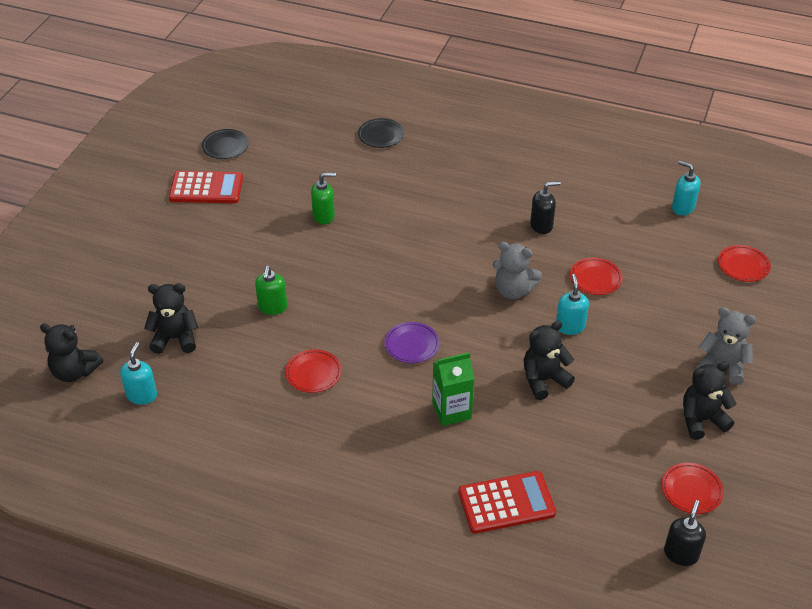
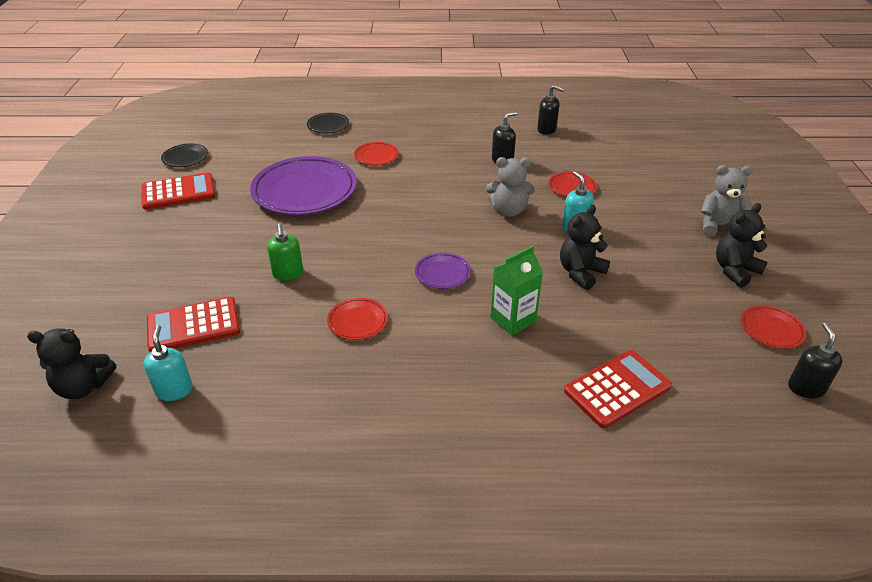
camera: 20 degrees left, 5 degrees down
(175, 338) = (193, 325): black teddy bear -> red calculator
(324, 216) = (305, 191): green soap dispenser -> purple plate
(613, 195) = (547, 130): none -> black soap dispenser
(682, 208) = (605, 127): turquoise soap dispenser -> none
(743, 266) = (679, 155): red plate -> red plate (376, 156)

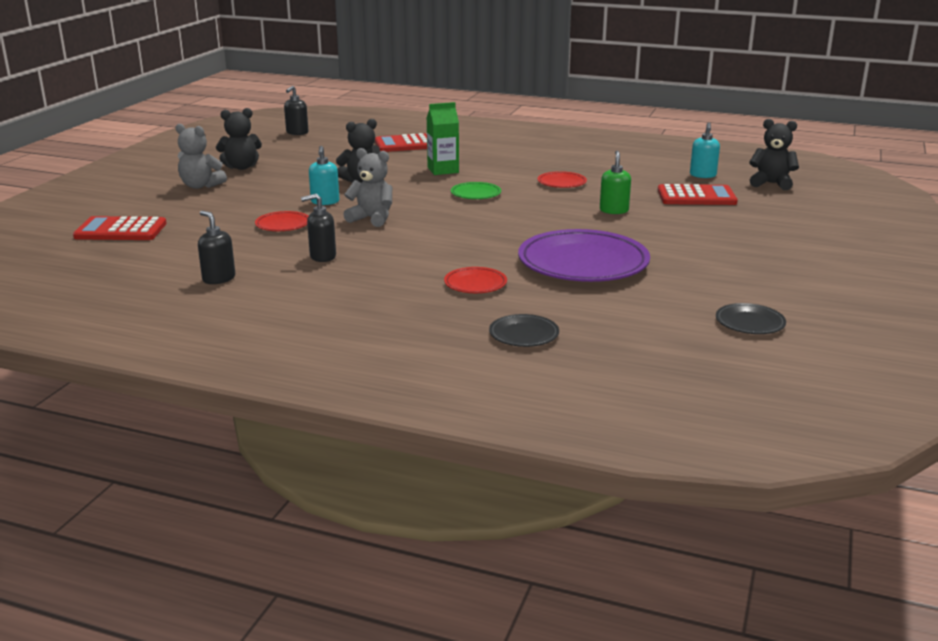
camera: 160 degrees left, 15 degrees down
(178, 192) = (744, 284): red calculator -> red calculator (121, 230)
(442, 273) = (476, 194): purple plate -> green plate
(771, 329) = (273, 147): red plate -> none

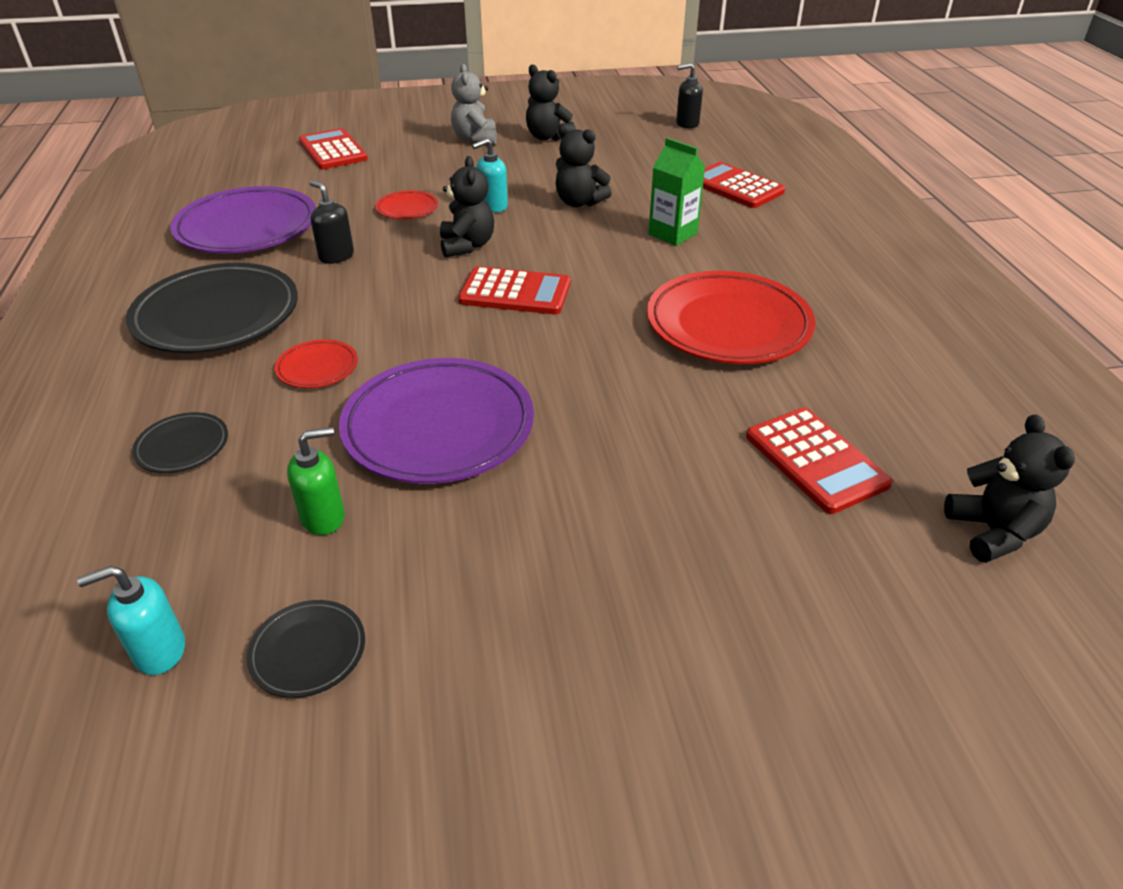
camera: 60 degrees right, 15 degrees up
(218, 279) = (247, 228): black soap dispenser -> purple plate
(355, 306) = (217, 316): none -> black plate
(372, 219) = (467, 246): grey teddy bear -> black teddy bear
(455, 218) = (515, 292): none -> red calculator
(476, 194) = (613, 279): green plate -> none
(561, 183) = (728, 325): red plate -> red plate, size x2.17
(614, 210) = (665, 398): green soap dispenser -> green soap dispenser (323, 517)
(703, 175) = (930, 441): turquoise soap dispenser -> turquoise soap dispenser (159, 651)

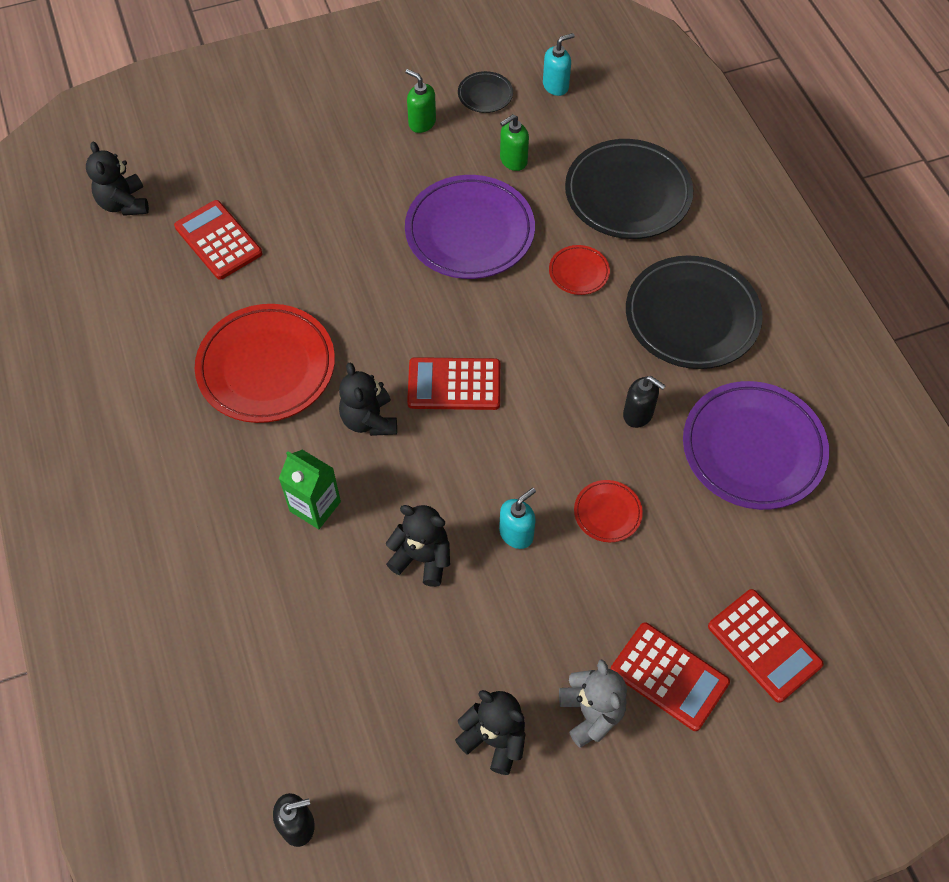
camera: 170 degrees right, 20 degrees up
(182, 447) = (627, 194): black plate -> black plate, size x2.17
(454, 608) = (422, 123): none -> green soap dispenser
(467, 246) = (520, 451): black teddy bear -> black teddy bear (369, 420)
(735, 186) = (240, 627): red calculator -> red calculator (669, 676)

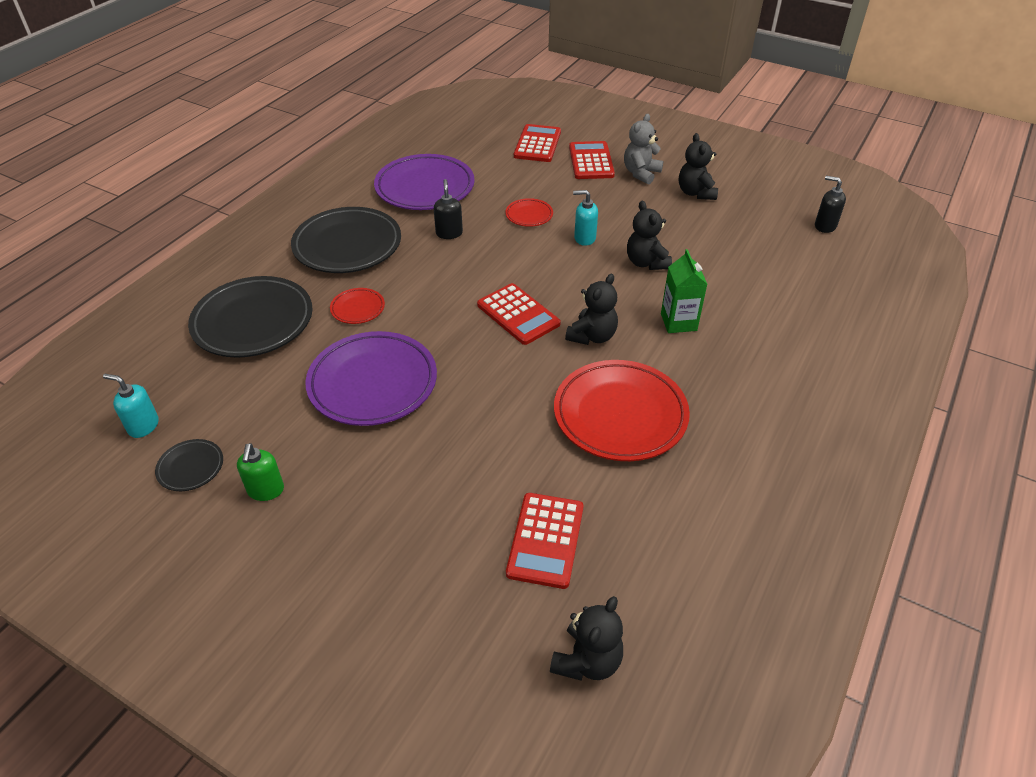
camera: 130 degrees left, 15 degrees down
(513, 160) = (267, 402): green soap dispenser -> none

